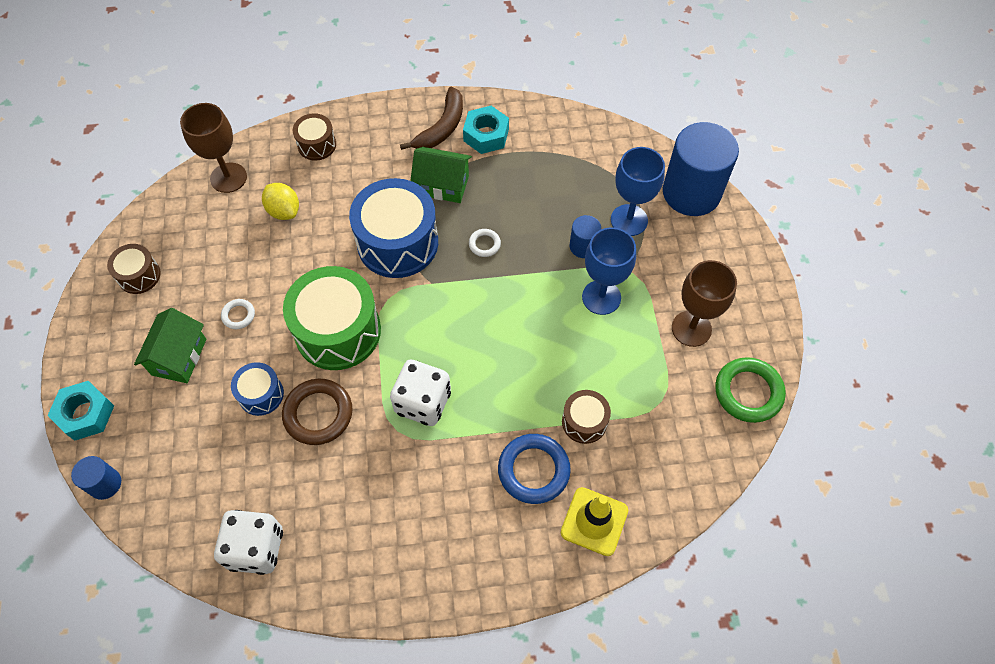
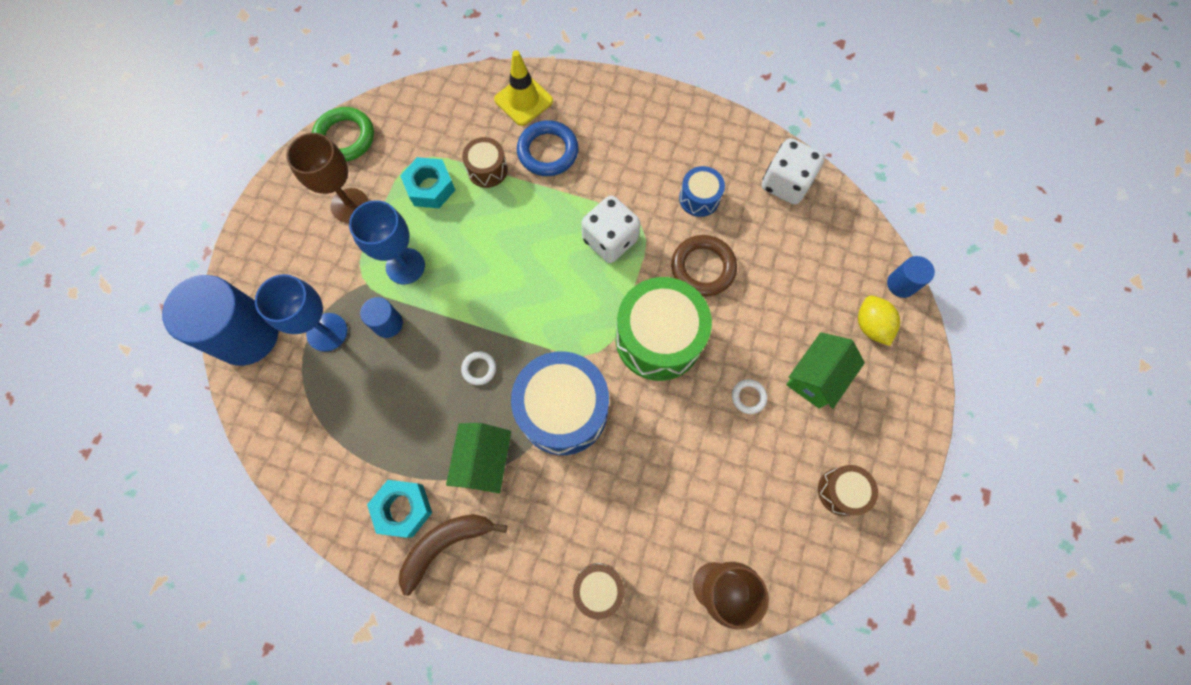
camera: 155 degrees left, 10 degrees up
(85, 414) = (913, 356): turquoise nut -> turquoise nut (430, 187)
(261, 394) = (748, 307): blue drum -> blue drum (699, 198)
(284, 211) = (666, 506): yellow lemon -> yellow lemon (870, 325)
(442, 185) = (484, 461): green house -> green house turned 60 degrees clockwise

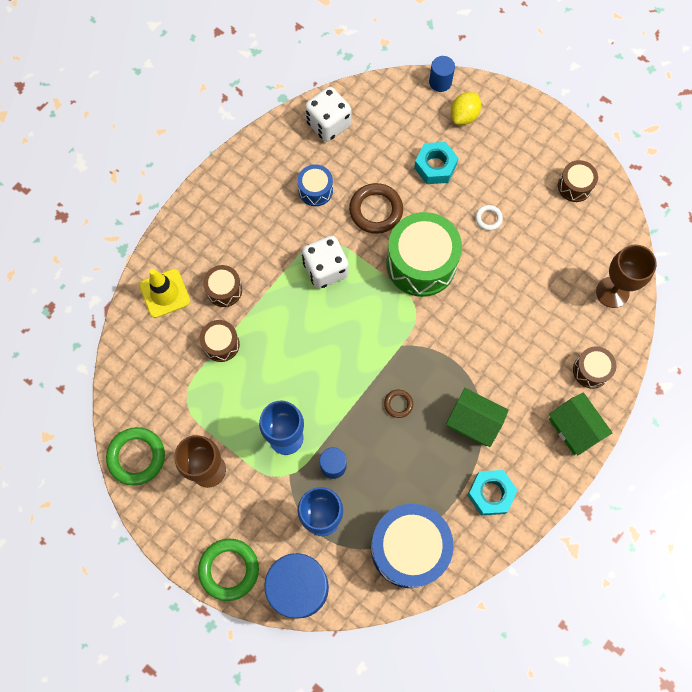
camera: 70 degrees left, 0 degrees up
(251, 261) = (229, 569): none -> green ring
(430, 187) = (219, 396): turquoise nut -> turquoise nut (435, 166)
(446, 544) = (527, 469): brown banana -> none
(479, 369) = (398, 404): white ring -> brown ring
(548, 151) = (224, 290): blue ring -> brown drum
(563, 410) = (453, 352): blue drum -> blue drum (409, 548)
(816, 377) = (489, 168): green house -> green house (574, 428)
(870, 325) = (464, 116): yellow lemon -> yellow lemon turned 60 degrees counterclockwise

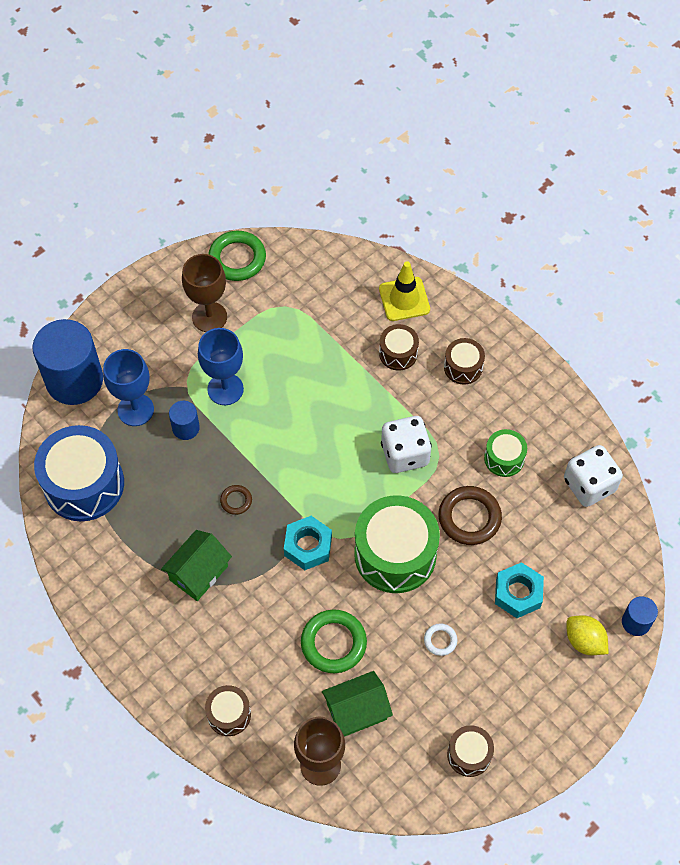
camera: 100 degrees right, 10 degrees down
(221, 344) = (338, 343): brown drum -> brown drum (463, 367)
(229, 569) = (108, 323): green ring -> green ring (333, 643)
(315, 190) = (504, 458): blue drum -> green drum
(490, 493) = (117, 574): turquoise nut -> turquoise nut (308, 546)
(574, 428) = (166, 678): green house -> green house (356, 711)

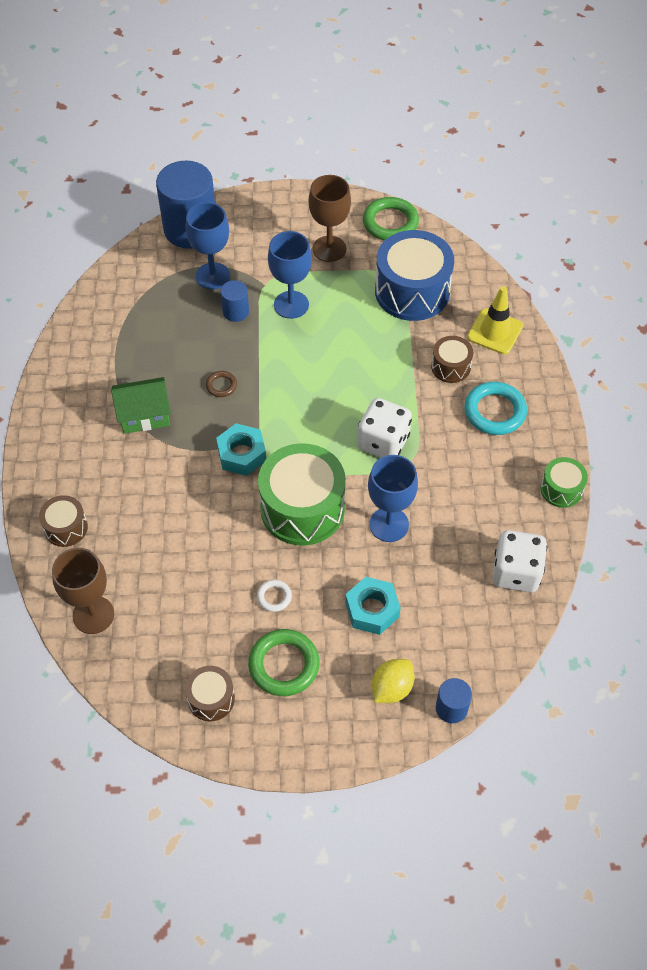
camera: 40 degrees right, 5 degrees down
(84, 484) = (127, 301): blue drum -> blue drum (412, 291)
(333, 643) = (191, 536): green ring -> green ring (284, 665)
(356, 711) = (158, 598): green house -> none
(463, 367) = (494, 411): brown drum -> turquoise ring
(469, 517) = (389, 524): brown ring -> blue goblet
(504, 458) = (462, 501): green drum -> green drum (561, 489)
(584, 641) = (391, 688): yellow lemon -> yellow lemon turned 45 degrees clockwise

